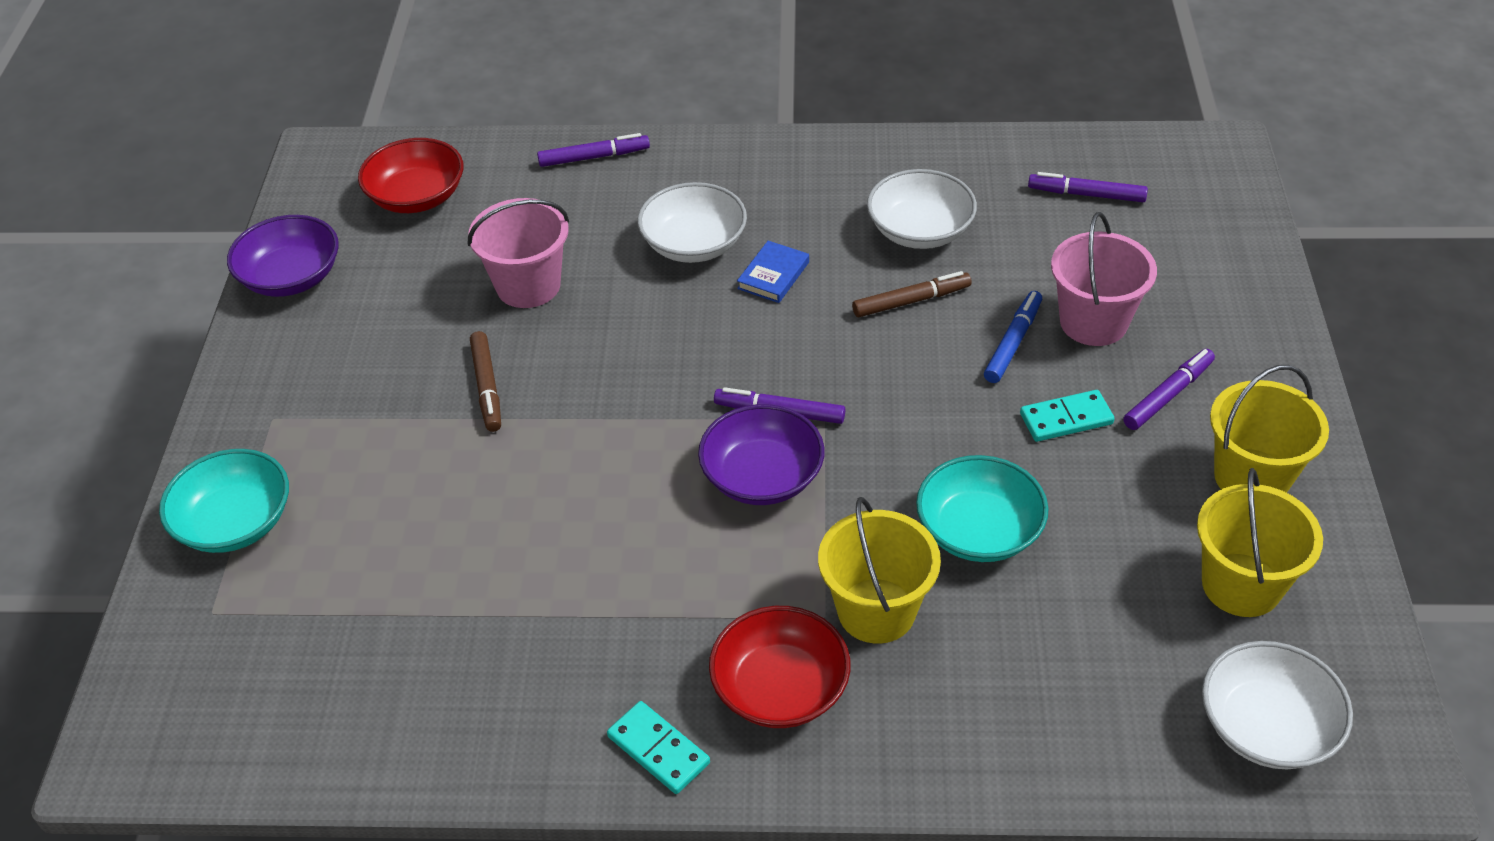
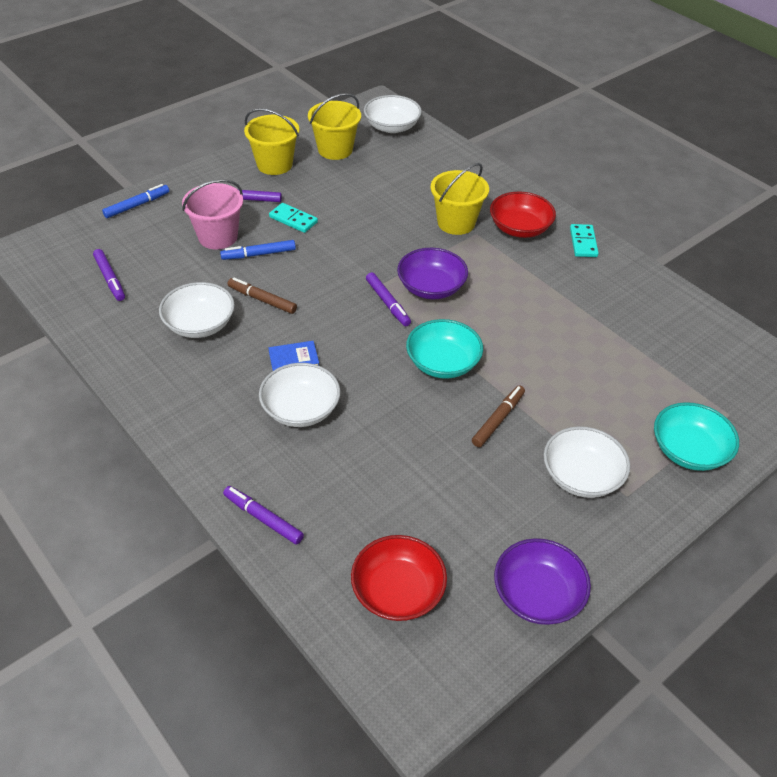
camera: 135 degrees left, 0 degrees up
(339, 401) = (581, 476): none -> white bowl
(528, 285) = (411, 460): pink bucket -> none
(978, 531) = (385, 216): turquoise bowl -> turquoise bowl (443, 363)
(1248, 277) = (137, 205): none -> blue marker

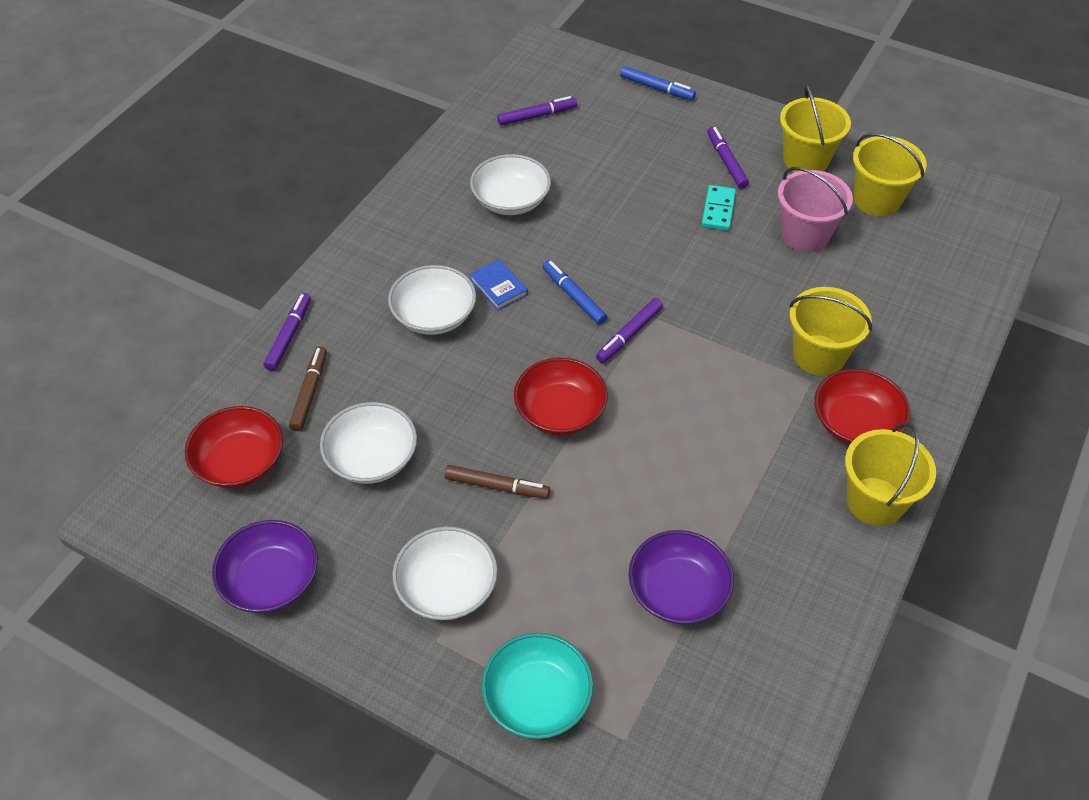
camera: 70 degrees right, 5 degrees up
(110, 279) = (537, 116): purple marker -> purple marker turned 150 degrees counterclockwise
(218, 237) = (648, 163): pink bucket -> pink bucket (805, 235)
(258, 254) = (641, 204): blue marker -> blue marker (574, 296)
(262, 300) = (573, 232): brown marker -> brown marker (310, 392)
(392, 127) = (971, 235): white bowl -> white bowl (372, 458)
(431, 287) = (680, 365): purple bowl -> purple bowl (678, 591)
(443, 363) = (560, 412): turquoise bowl -> red bowl
(583, 242) = (875, 501): turquoise domino -> yellow bucket

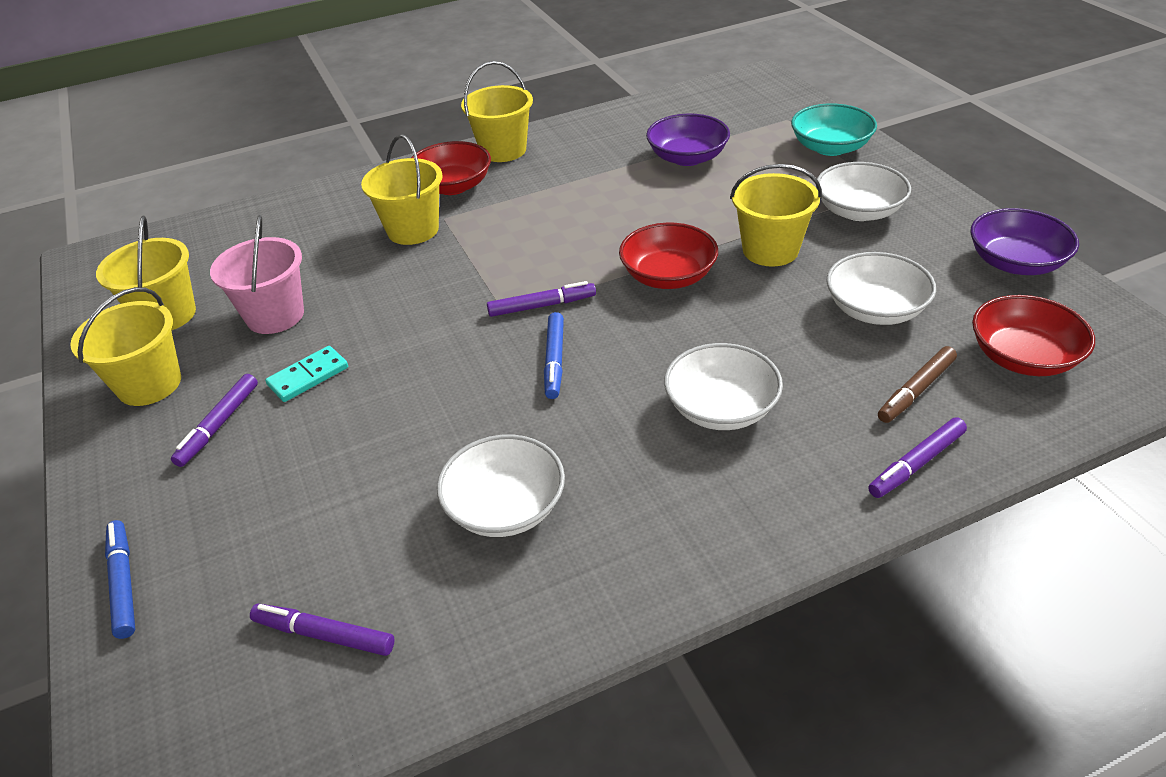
camera: 140 degrees left, 10 degrees down
(497, 486) = (770, 250): brown marker -> yellow bucket
(498, 287) = (623, 406): blue book -> none

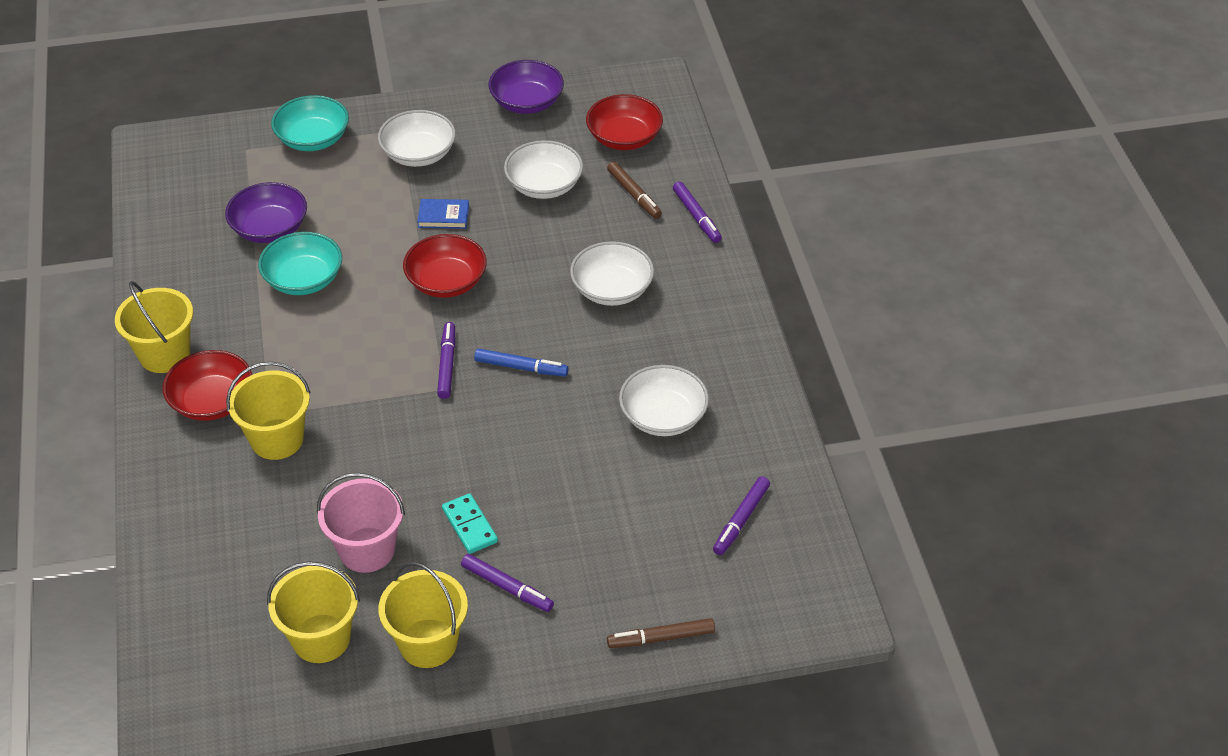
camera: 80 degrees left, 5 degrees up
(123, 583) = (661, 638): blue marker -> brown marker
(628, 191) = (303, 279): none -> turquoise bowl
(770, 250) = (443, 216): yellow bucket -> blue book

